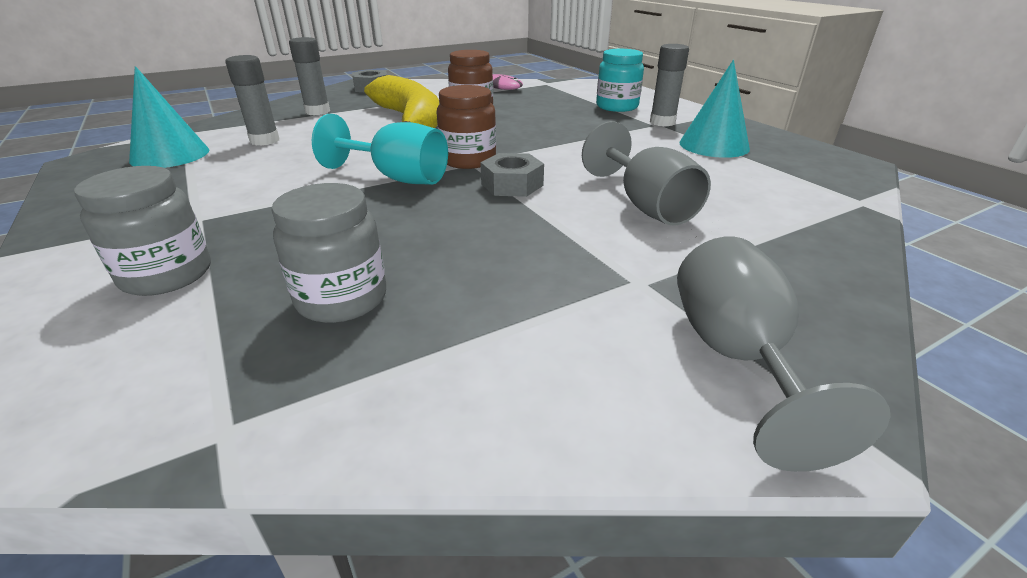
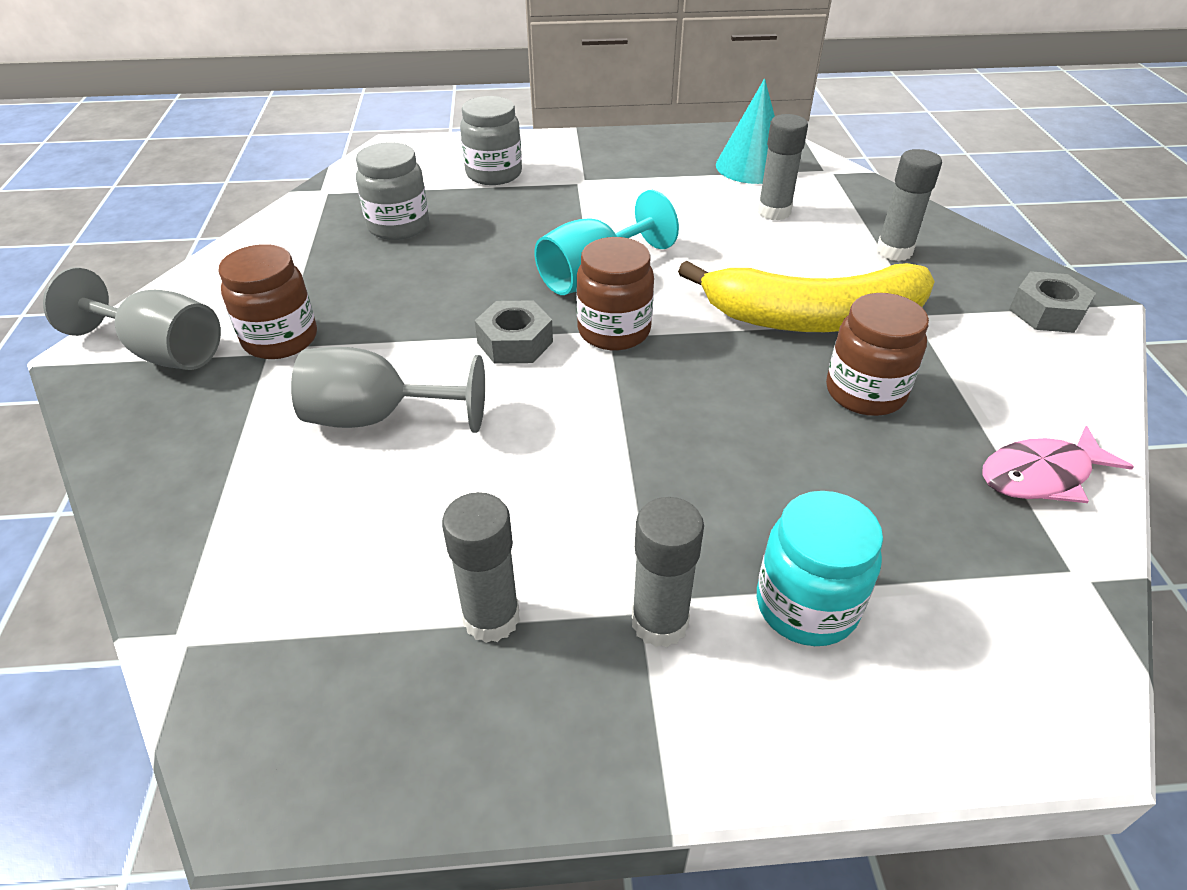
camera: 115 degrees right, 10 degrees up
(621, 284) = (280, 339): none -> brown jar
(713, 145) = (491, 618): turquoise cone -> grey glue stick

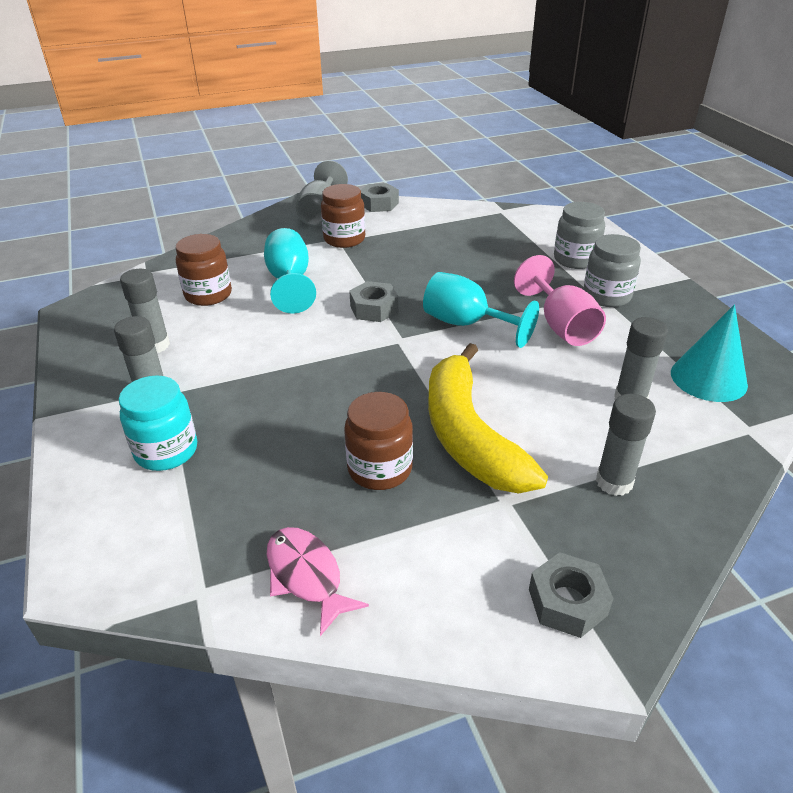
camera: 75 degrees right, 5 degrees down
(190, 286) = (379, 204): none -> grey nut
(377, 418) = (289, 282): grey goblet -> turquoise goblet
(398, 226) = (478, 243): grey jar -> grey jar (606, 296)
(614, 331) = (403, 343): brown jar -> brown jar (208, 295)
(629, 216) = (561, 326): none -> pink goblet

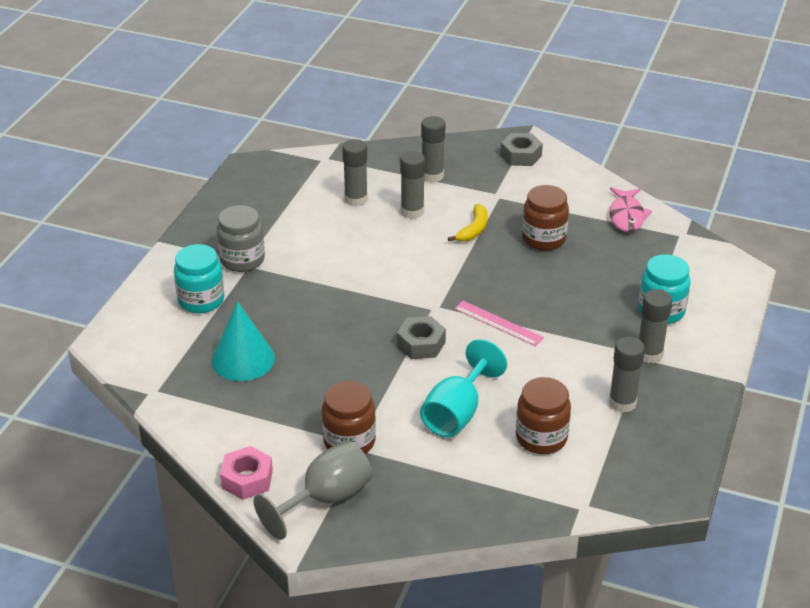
camera: 140 degrees left, 0 degrees up
(328, 354) = (498, 323): none -> pink ruler
(379, 204) = (247, 479): grey nut -> pink nut
(466, 324) = (373, 293): turquoise goblet -> none
(469, 435) = (473, 229): yellow banana -> yellow banana, size x0.43
(558, 419) = (412, 211): none -> grey glue stick
(561, 326) = (313, 257): pink goblet -> none
(575, 259) = (201, 300): grey jar -> turquoise jar
(708, 378) = (292, 186): turquoise cone -> turquoise cone (243, 359)

